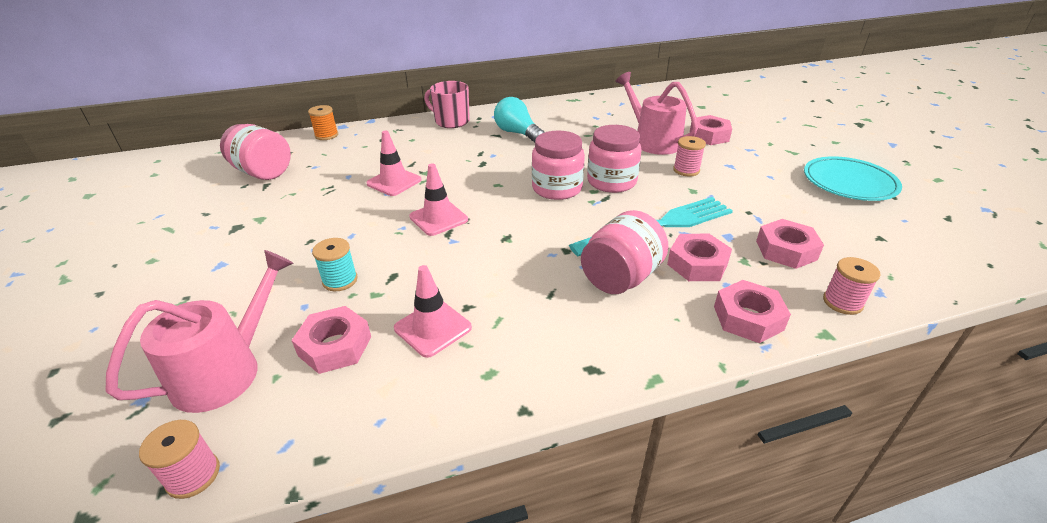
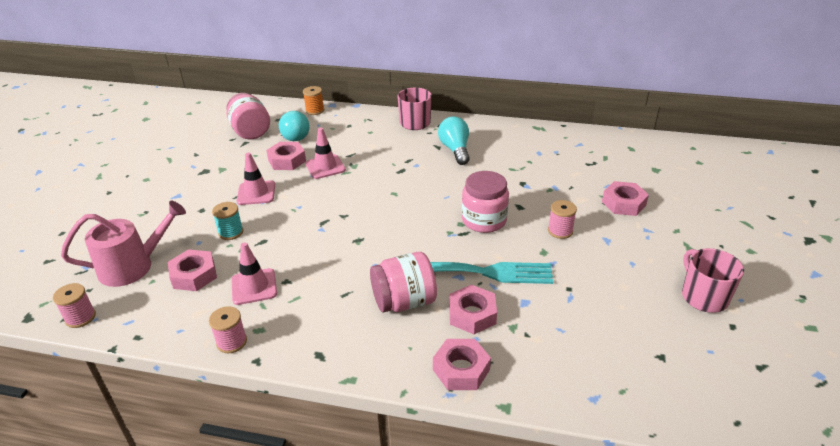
camera: 30 degrees right, 0 degrees up
(325, 162) = (295, 135): none -> turquoise light bulb
(438, 218) = (327, 208): pink traffic cone -> pink traffic cone (256, 193)
(557, 188) = (434, 211): pink jar -> none
(653, 141) = (563, 193): pink watering can -> none
(786, 250) = (558, 332): pink nut -> pink nut (287, 160)
(842, 302) = (550, 391): pink spool -> pink spool (231, 342)
(849, 183) = (703, 297): turquoise plate -> pink mug

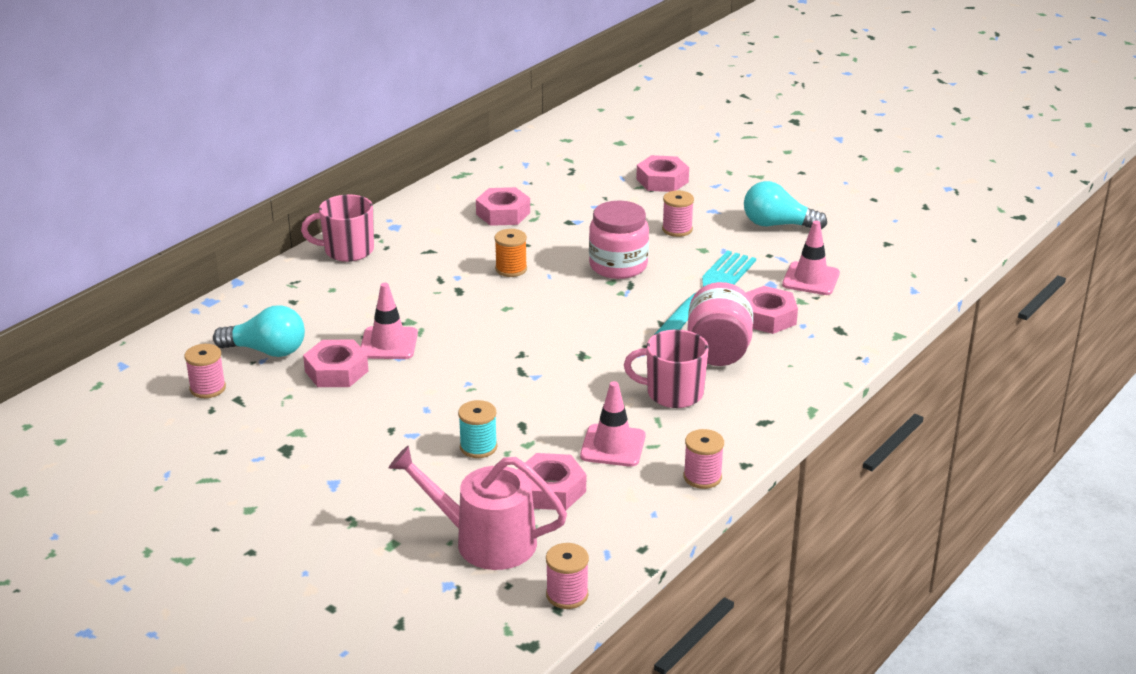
camera: 65 degrees left, 5 degrees down
(132, 266) = (486, 541): pink watering can -> pink watering can turned 75 degrees counterclockwise
(250, 131) = (208, 388): pink jar -> pink spool
(256, 193) = (399, 411): pink traffic cone -> pink traffic cone (811, 279)
(315, 110) = (210, 319): orange spool -> orange spool (511, 269)
(455, 150) = (451, 241): turquoise light bulb -> turquoise light bulb (777, 225)
(461, 369) = (839, 344): pink nut -> pink nut (503, 213)
(703, 297) = (830, 196): pink mug -> pink mug (673, 393)

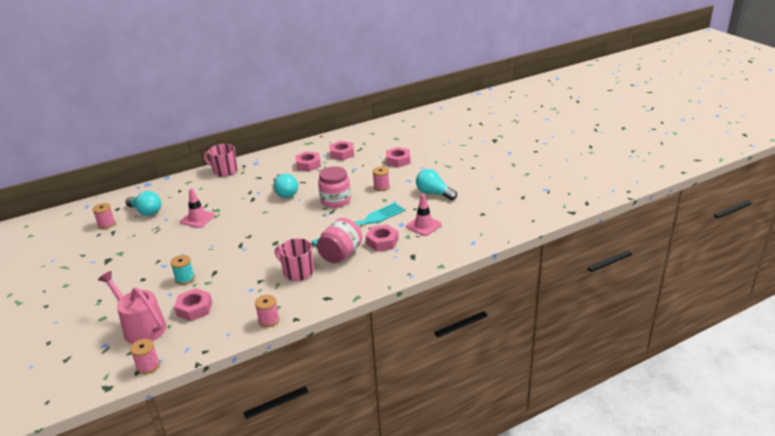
camera: 25 degrees right, 0 degrees up
(336, 371) = (164, 227): pink nut -> pink nut (342, 154)
(511, 269) = (285, 193): orange spool -> turquoise light bulb
(613, 446) = (243, 293): pink traffic cone -> none

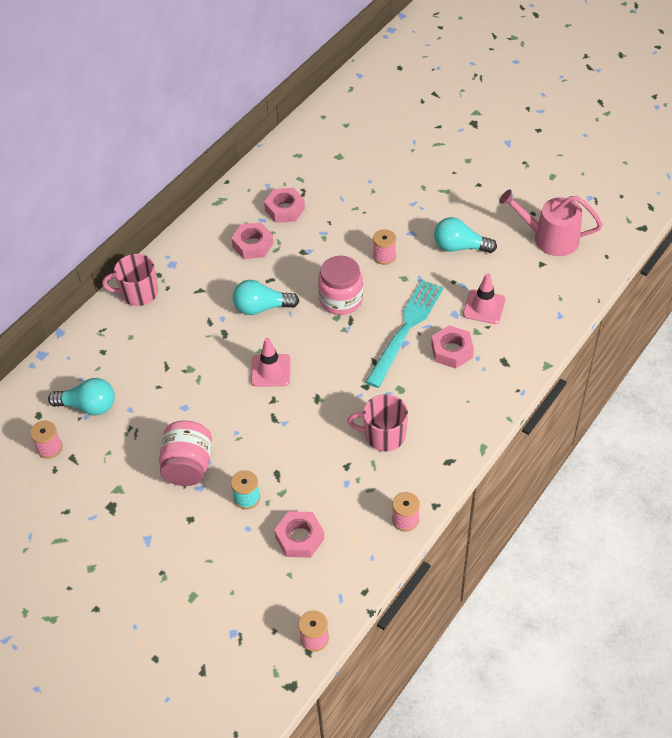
camera: 25 degrees left, 20 degrees up
(141, 327) = (257, 590): pink watering can -> pink watering can (550, 238)
(198, 219) = (176, 394): pink traffic cone -> pink traffic cone (270, 370)
(285, 193) = (261, 307): turquoise light bulb -> turquoise light bulb turned 135 degrees clockwise
(341, 254) = (416, 389): pink jar -> pink jar (188, 466)
(398, 161) = (372, 200): pink nut -> none

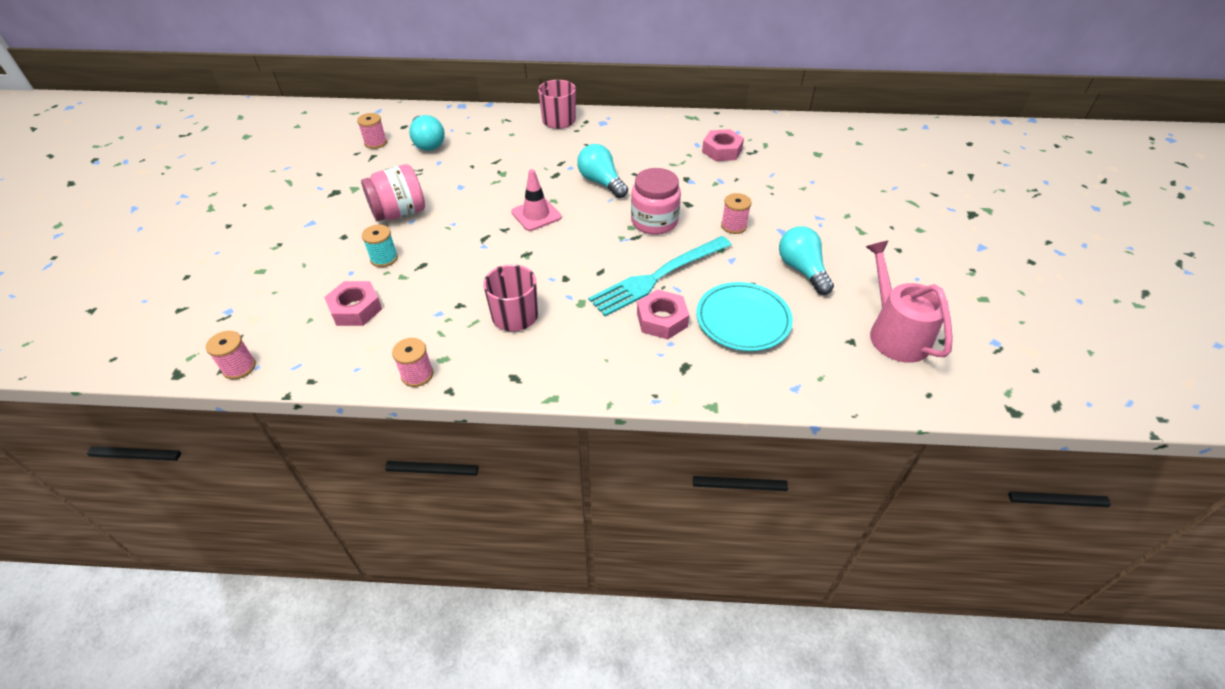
camera: 55 degrees right, 5 degrees down
(253, 245) = (664, 150): pink nut -> none
(406, 329) = (658, 276): turquoise fork -> turquoise fork turned 150 degrees clockwise
(484, 307) = (743, 320): pink traffic cone -> turquoise plate

